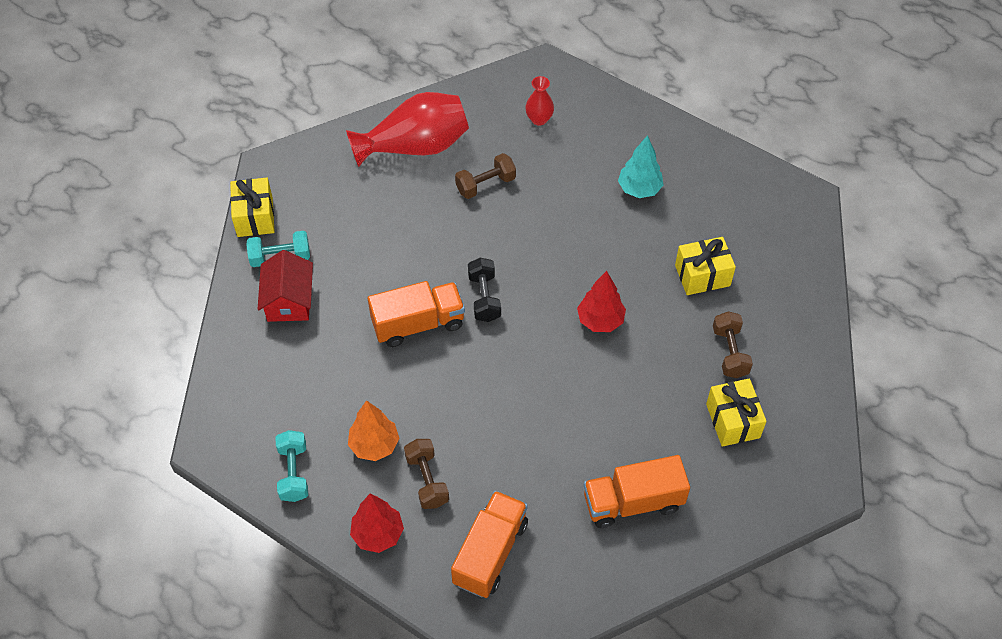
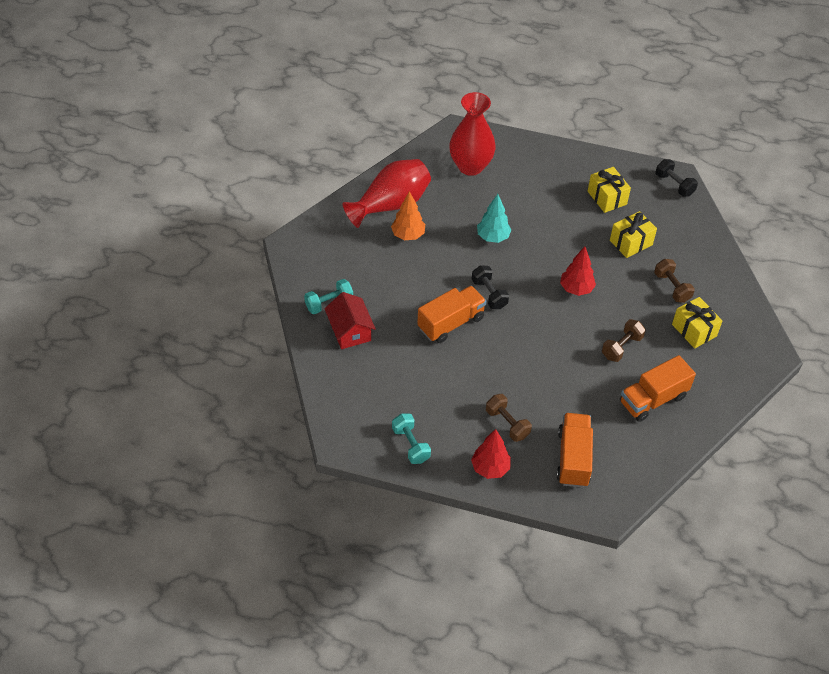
camera: 20 degrees left, 5 degrees down
(255, 217) = (296, 280): yellow gift -> yellow gift (607, 198)
(374, 445) = (459, 411): orange tree -> orange tree (408, 235)
(485, 184) = (454, 219): brown dumbbell -> brown dumbbell (621, 347)
(539, 119) = (470, 166): red vase -> red vase, size x2.12
(639, 189) = (562, 196): turquoise tree -> turquoise tree (493, 237)
(798, 209) = (674, 185): none -> black dumbbell

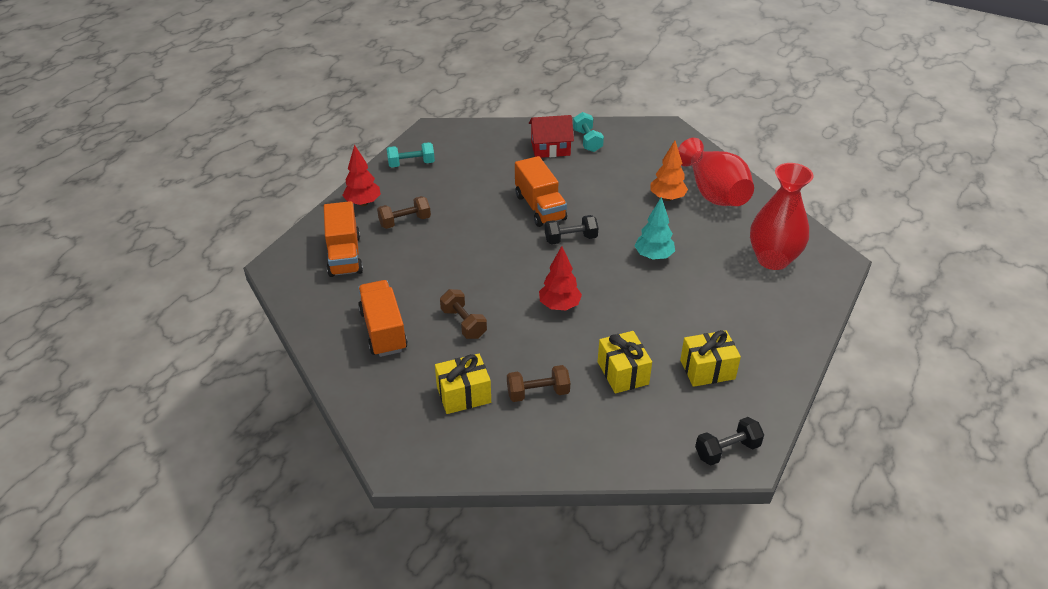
camera: 105 degrees right, 10 degrees down
(573, 458) = (344, 255): orange truck -> orange truck turned 60 degrees clockwise

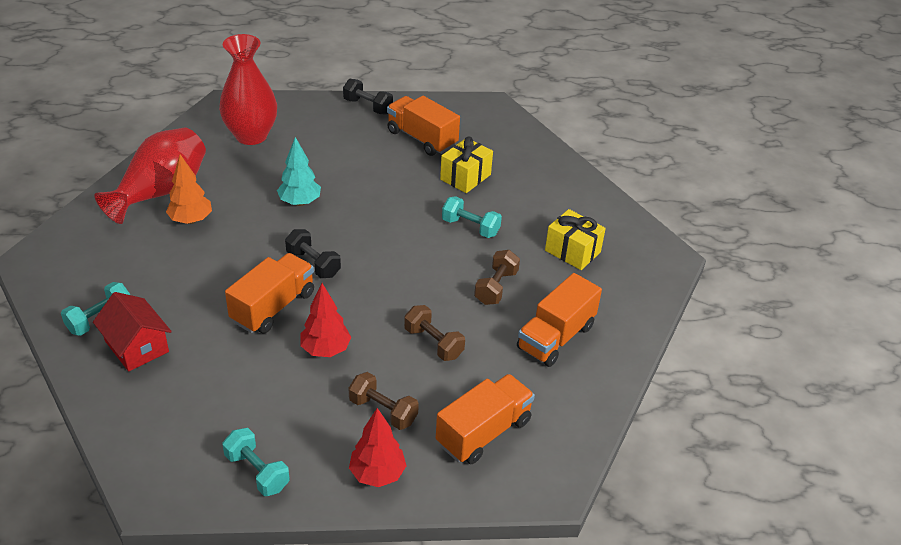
camera: 125 degrees left, 0 degrees up
(538, 393) = (529, 212): brown dumbbell -> brown dumbbell (433, 343)
(547, 342) = (470, 227): none -> turquoise dumbbell
(559, 306) = (419, 237): red tree -> red tree (326, 350)
(707, 369) = (422, 138): yellow gift -> orange truck
(727, 450) = (492, 113): black dumbbell -> black dumbbell (368, 106)

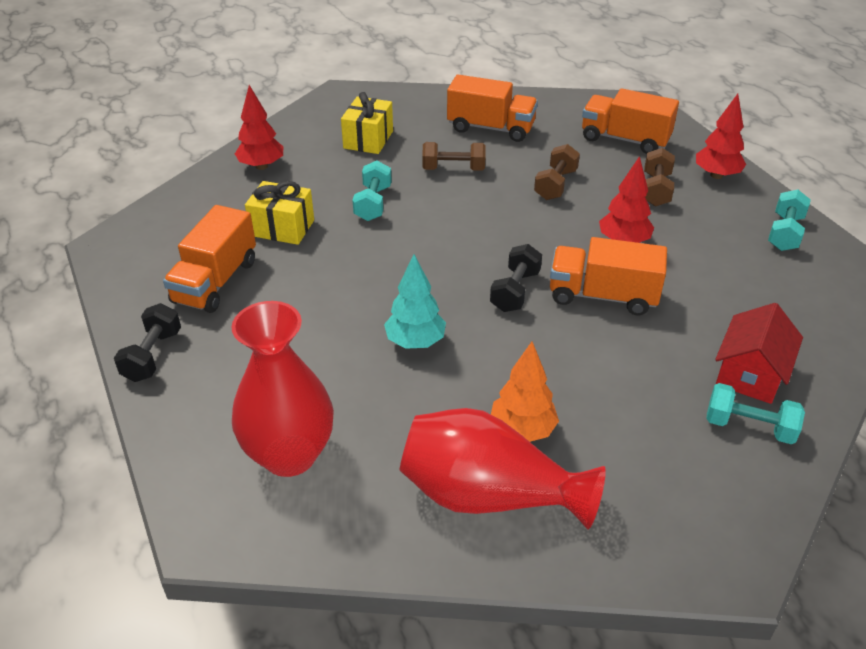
camera: 110 degrees left, 0 degrees up
(558, 185) = (261, 166): none -> red tree

